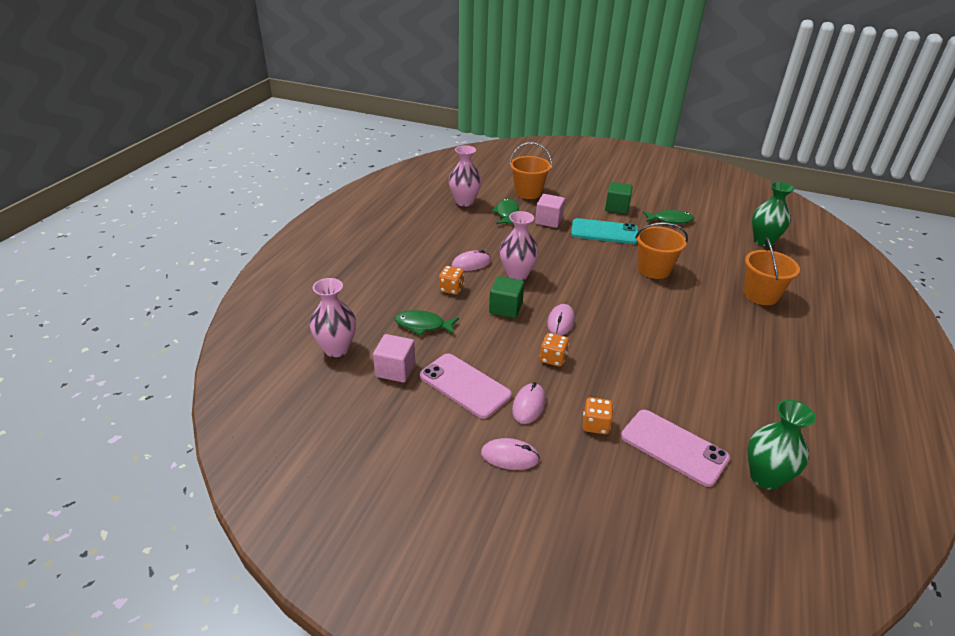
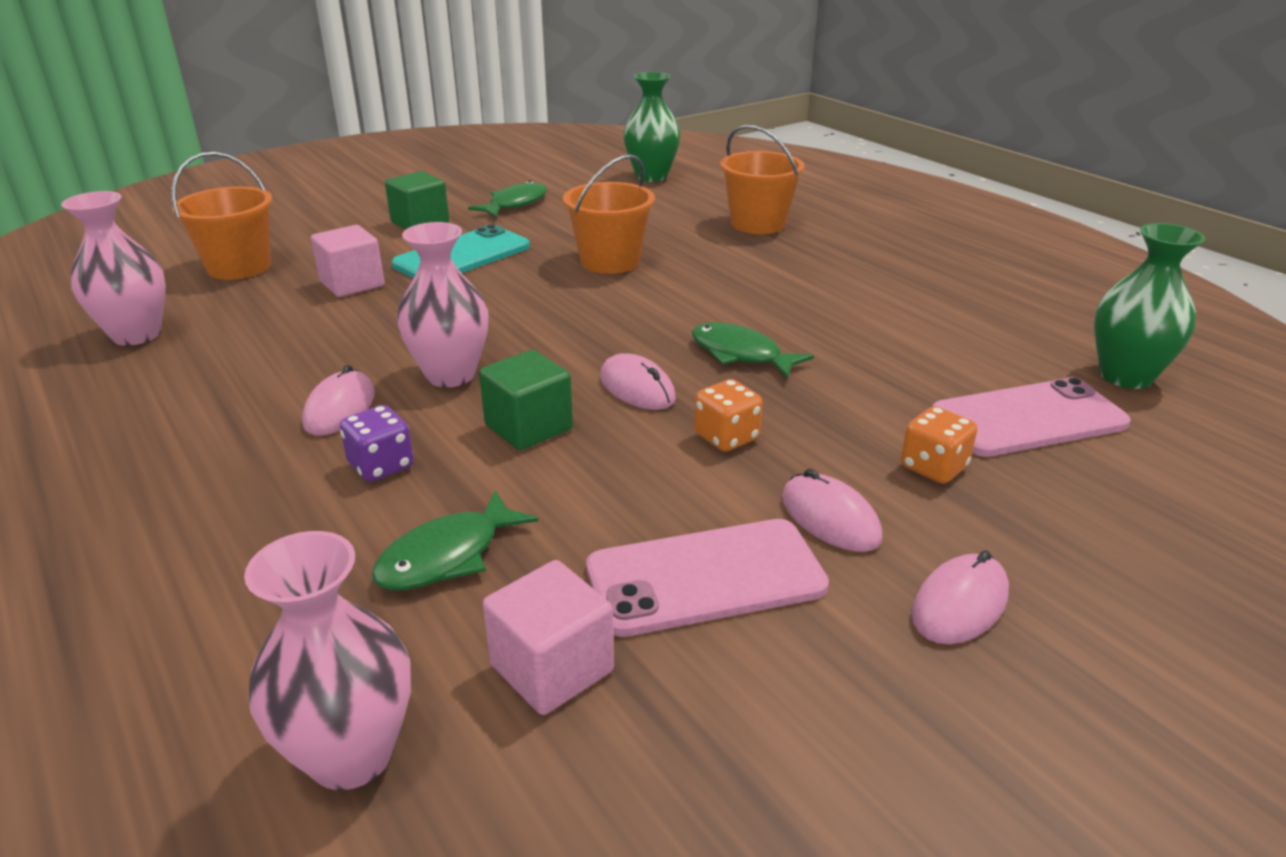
camera: 55 degrees left, 5 degrees down
(451, 289) = (381, 466): orange dice -> purple dice
(506, 213) = (258, 310): green fish -> green fish (740, 354)

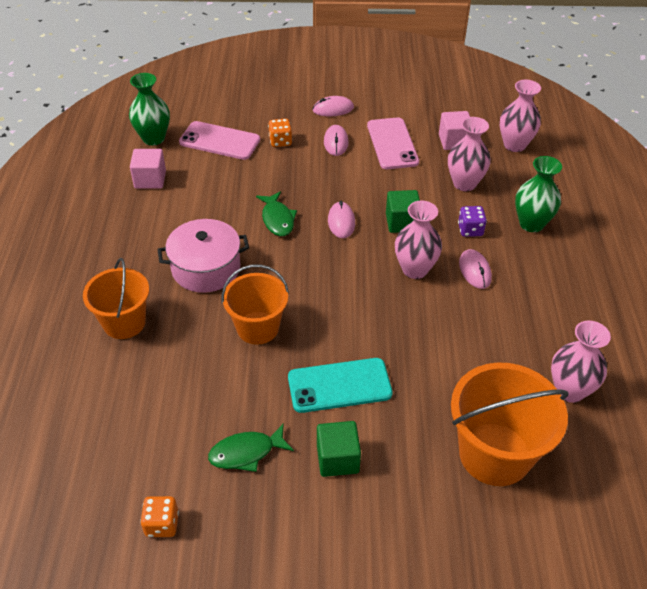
camera: 145 degrees left, 15 degrees up
(239, 267) = (494, 454): orange bucket -> orange bucket, size x1.51
(340, 408) = (475, 271): pink mouse -> pink mouse turned 60 degrees counterclockwise
(352, 284) = (426, 385): pink cube -> pink cube (150, 180)
(447, 556) = (464, 183): green fish -> pink vase
(651, 176) = (98, 444): green vase -> green vase (531, 224)
(705, 577) = (392, 144): pink phone -> pink phone turned 60 degrees clockwise
(726, 437) = (333, 183): orange dice -> orange dice (162, 524)
(749, 280) = (206, 268): none -> pink pot

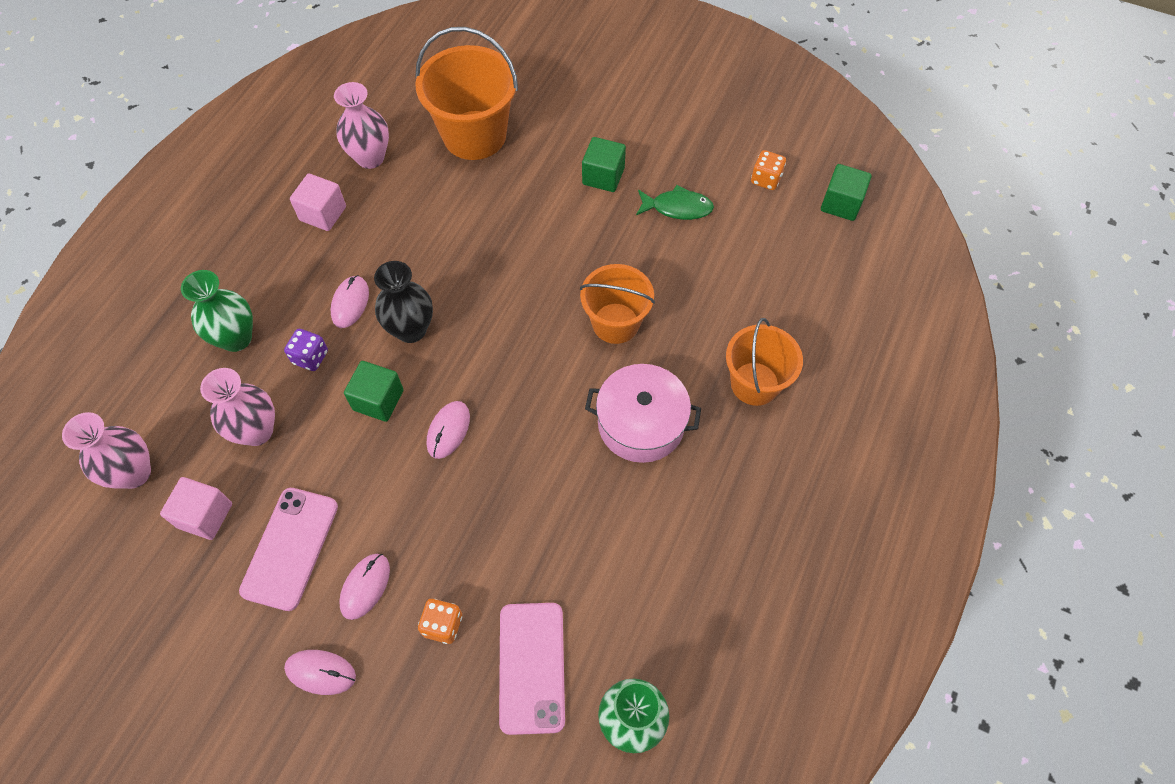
camera: 155 degrees left, 15 degrees up
(69, 526) = (841, 204): none -> green cube
(150, 180) = (663, 618): pink cube -> pink cube (323, 213)
(219, 141) = (532, 667): pink phone -> pink phone turned 45 degrees clockwise
(277, 219) = (523, 467): green fish -> none
(339, 385) = (567, 235): turquoise phone -> none
(415, 269) = (411, 329): pink vase -> black vase

